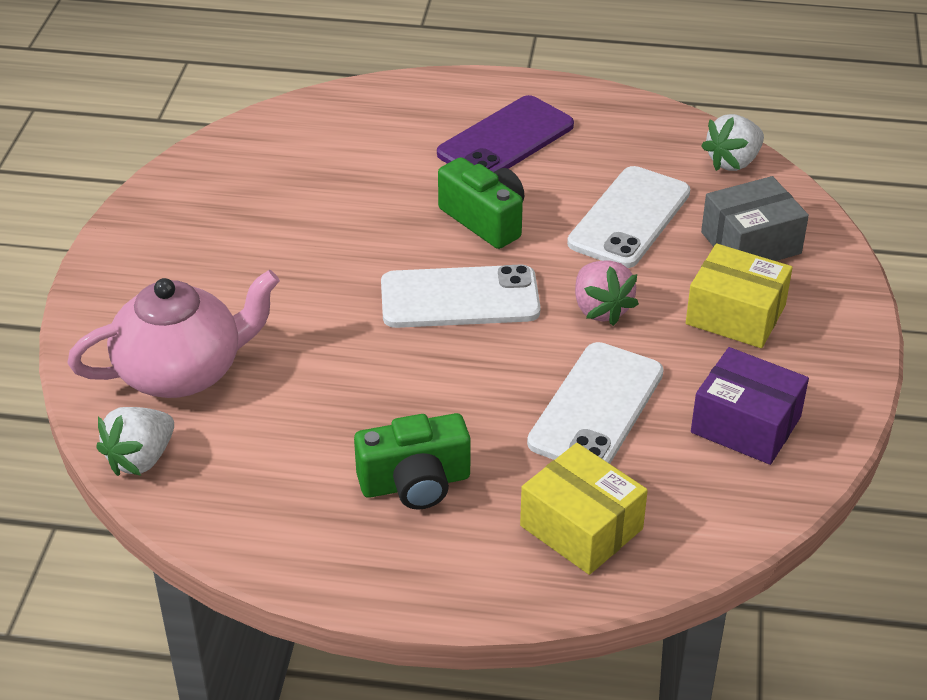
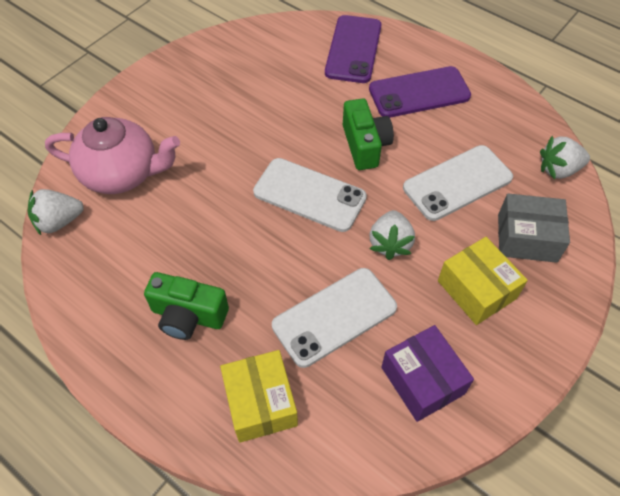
camera: 30 degrees right, 15 degrees up
(380, 120) = (353, 49): none -> purple phone
(600, 309) = (390, 243): pink strawberry -> white strawberry

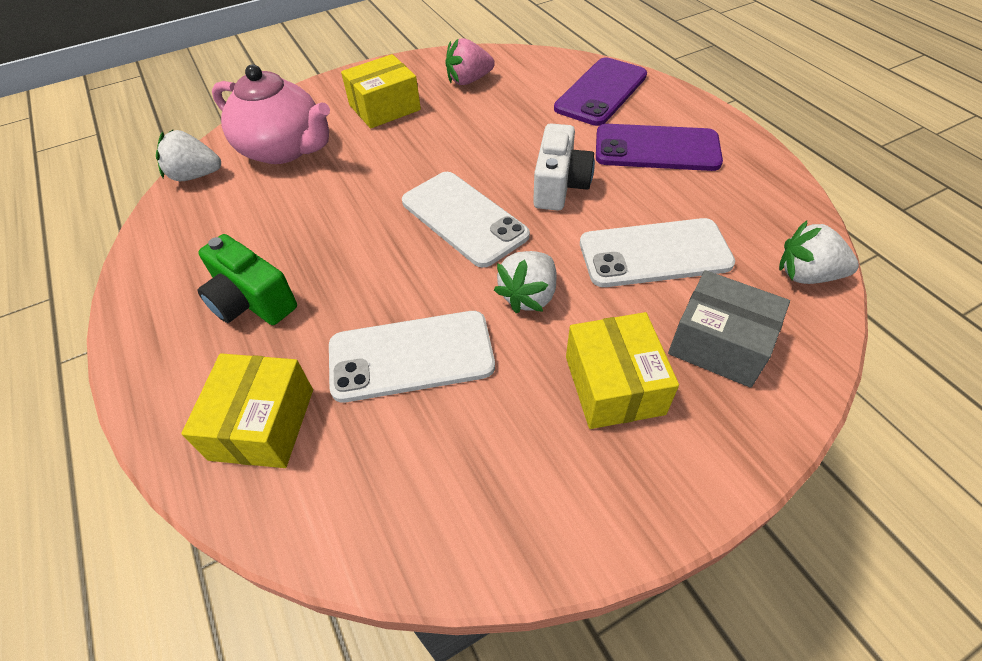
camera: 25 degrees right, 5 degrees down
(184, 109) = (384, 107): none -> yellow box
(240, 63) = (469, 80): none -> pink strawberry
(365, 145) = (559, 185): green camera -> white camera
(422, 380) = (476, 473): purple box -> none

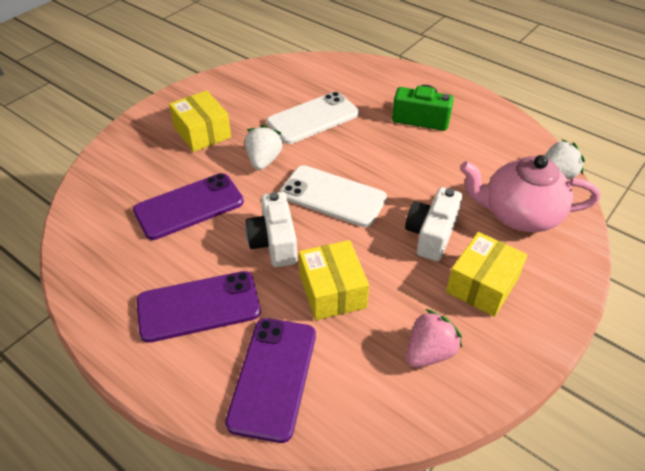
camera: 155 degrees right, 5 degrees down
(262, 424) = (362, 81): yellow box -> yellow box (332, 291)
(389, 153) = (431, 235): none -> white camera
(654, 253) = (189, 206): white phone -> purple phone
(719, 343) = (145, 164): grey box -> none
(807, 275) = (83, 218): white strawberry -> none

